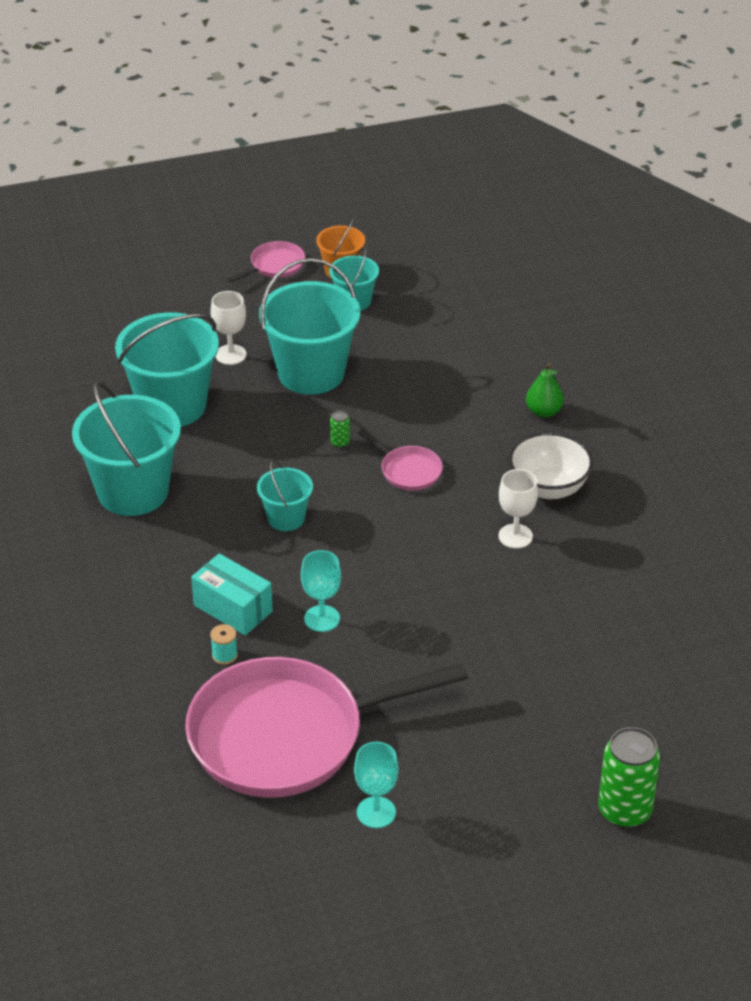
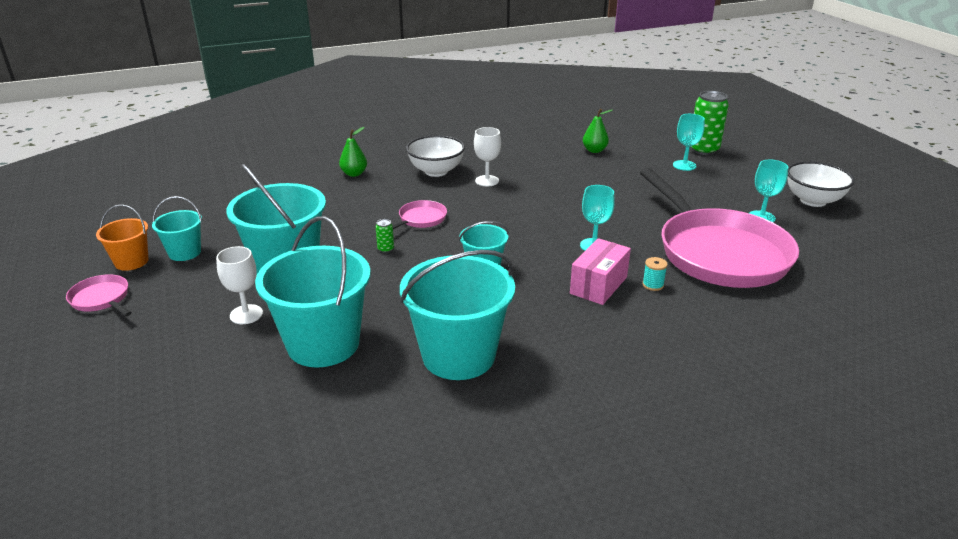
camera: 95 degrees left, 10 degrees down
(233, 608) = (598, 285): turquoise box -> pink box
(422, 896) = (813, 201): none -> white bowl
(560, 768) = (684, 165): none -> turquoise goblet
(622, 667) = (594, 150): none -> green pear

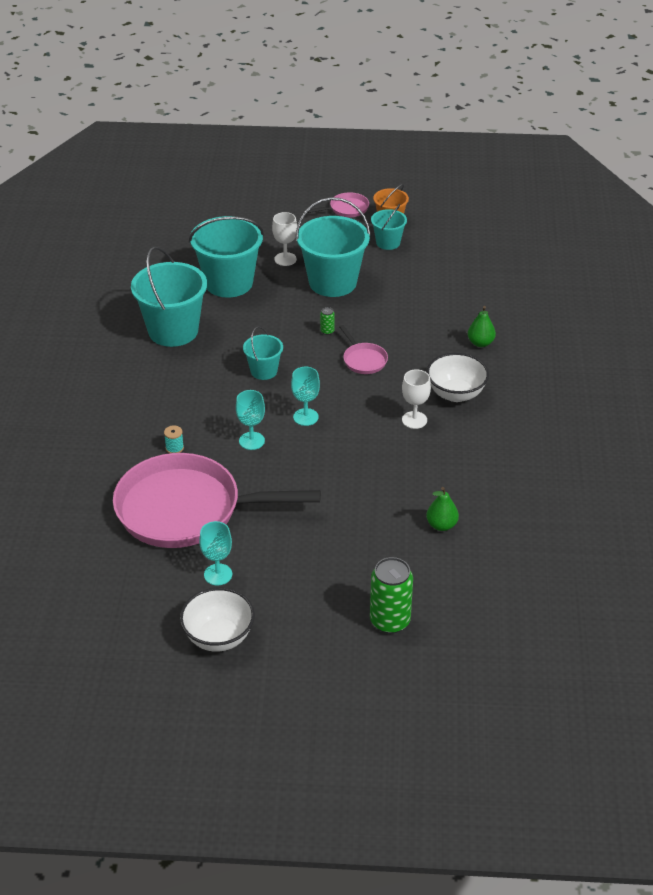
camera: 115 degrees right, 10 degrees up
(598, 285) = (196, 420): pink box -> none
(684, 165) = (360, 580): turquoise goblet -> turquoise goblet (305, 417)

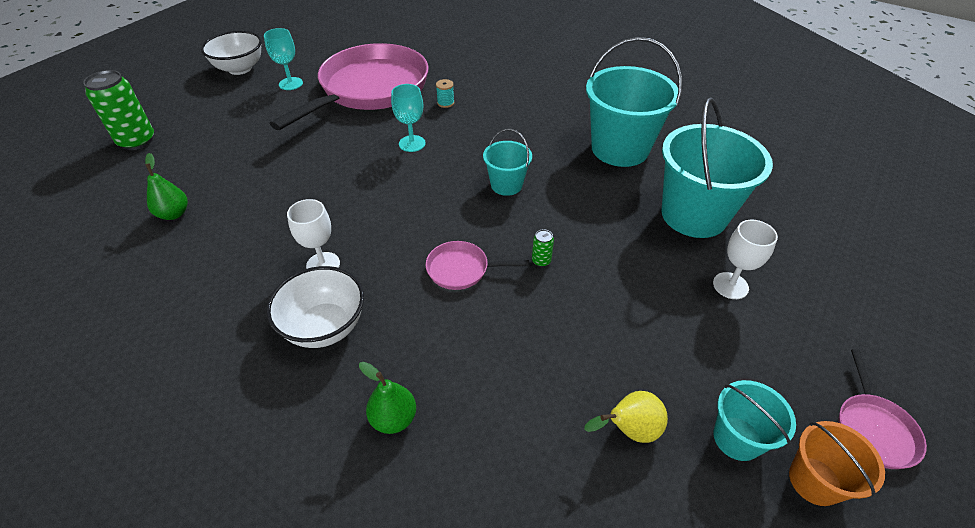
camera: 120 degrees right, 5 degrees up
(305, 417) = (410, 187): turquoise goblet -> none
(332, 282) = (648, 312): turquoise bucket -> none
(414, 272) = (629, 430): none -> yellow pear

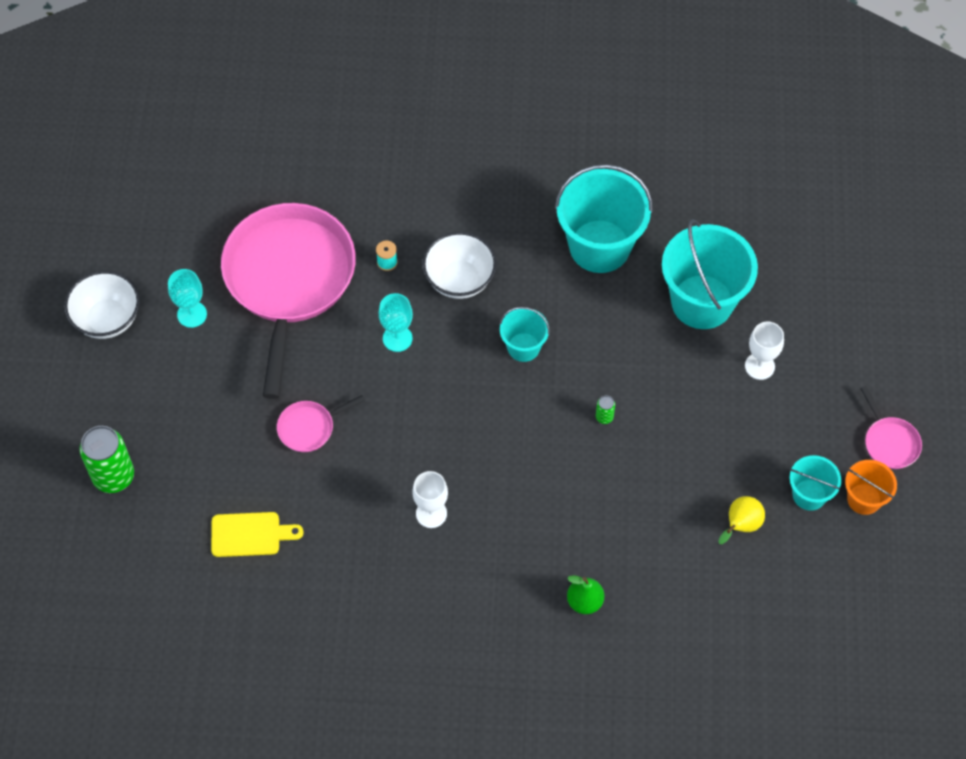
camera: 30 degrees left, 15 degrees up
(174, 214) = (250, 534): green pear -> yellow cutting board
(325, 327) = (480, 564): white bowl -> white bowl (459, 280)
(462, 269) = (547, 458): pink pan -> pink pan (309, 427)

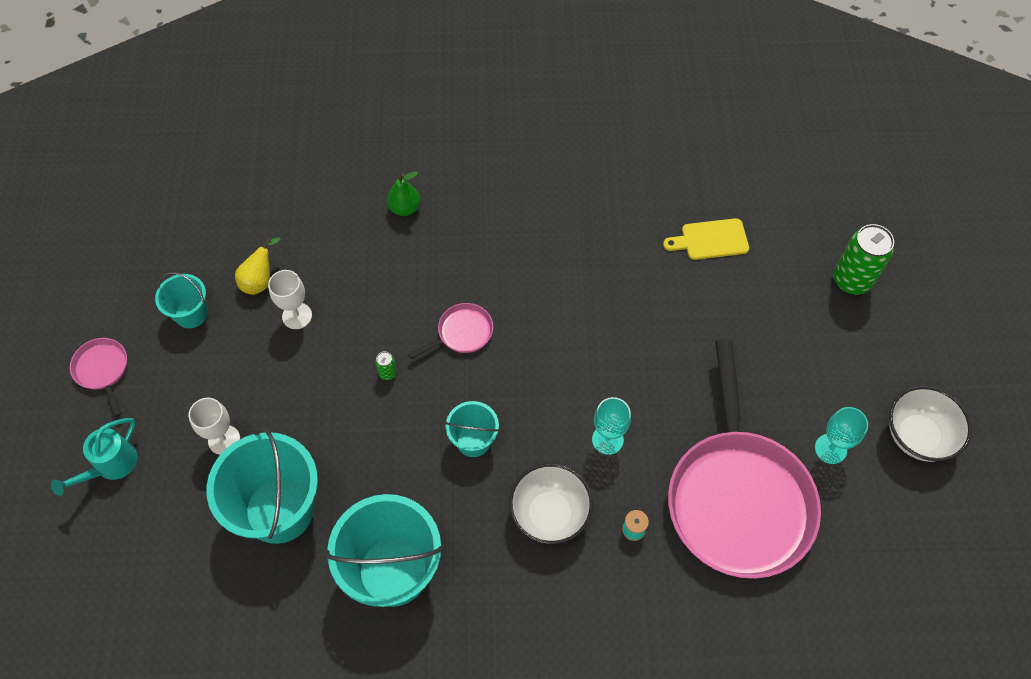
camera: 175 degrees right, 0 degrees up
(309, 427) = (678, 339): pink pan -> pink pan (462, 333)
(431, 513) = (549, 270): white goblet -> white goblet (297, 316)
(863, 351) = (111, 466): none -> turquoise watering can
(864, 499) = (139, 314): orange bucket -> none

